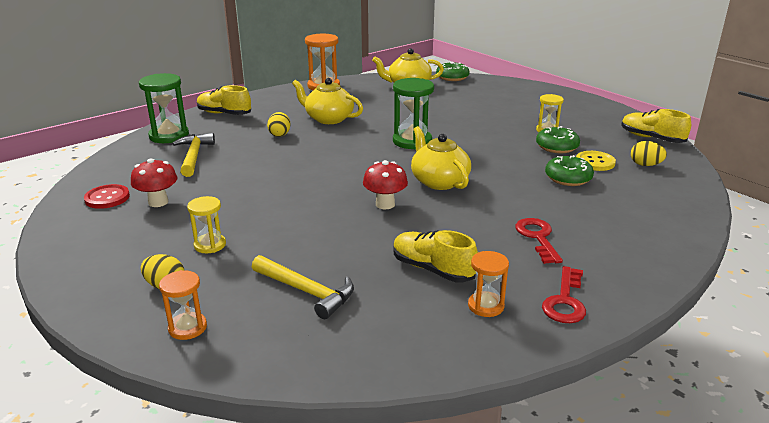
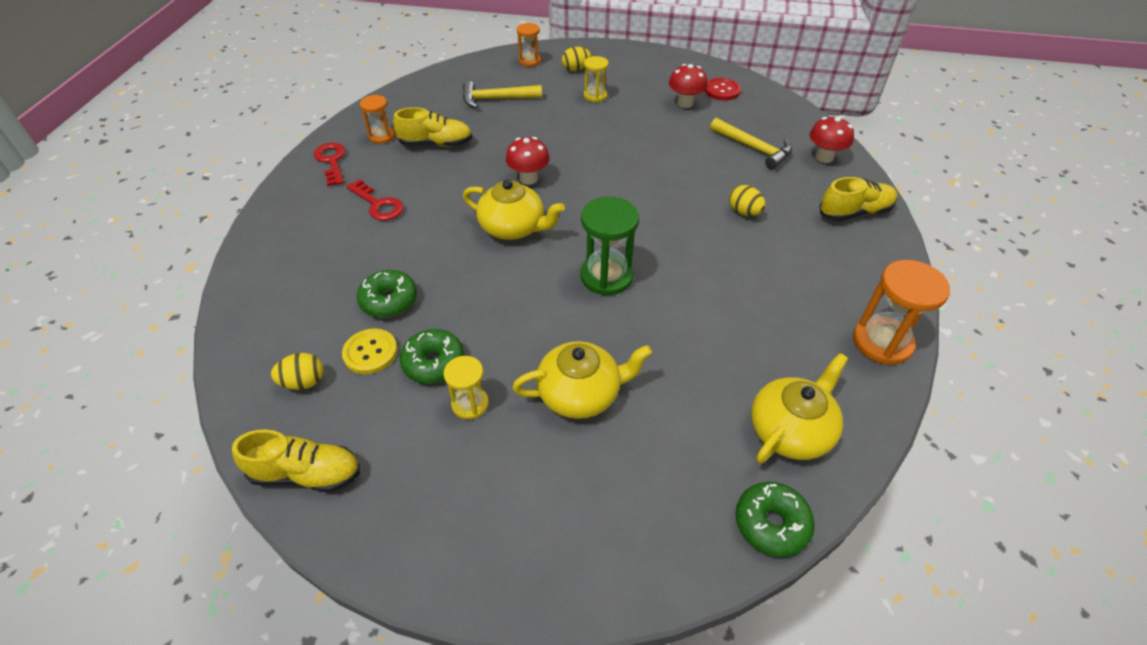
camera: 140 degrees right, 20 degrees up
(169, 136) = (824, 157): green hourglass -> red mushroom
(328, 119) = (748, 267): yellow teapot -> yellow teapot (580, 393)

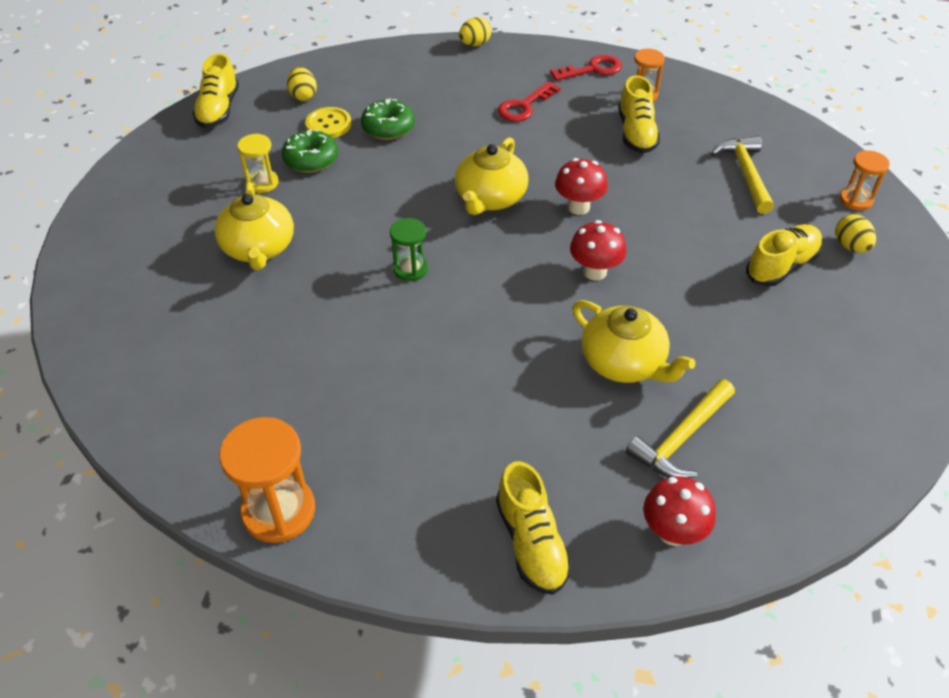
camera: 90 degrees right, 0 degrees up
(595, 96) = (781, 266): yellow hourglass -> yellow shoe
(606, 276) = (410, 269): green hourglass -> green hourglass, size x0.60
(685, 103) = (790, 366): red mushroom -> red mushroom (594, 271)
(722, 90) = (846, 418): red button -> none
(744, 212) = (526, 406): yellow egg -> yellow egg (475, 44)
(771, 524) = (90, 367): green donut -> none
(791, 430) = (180, 398): yellow teapot -> yellow teapot (624, 363)

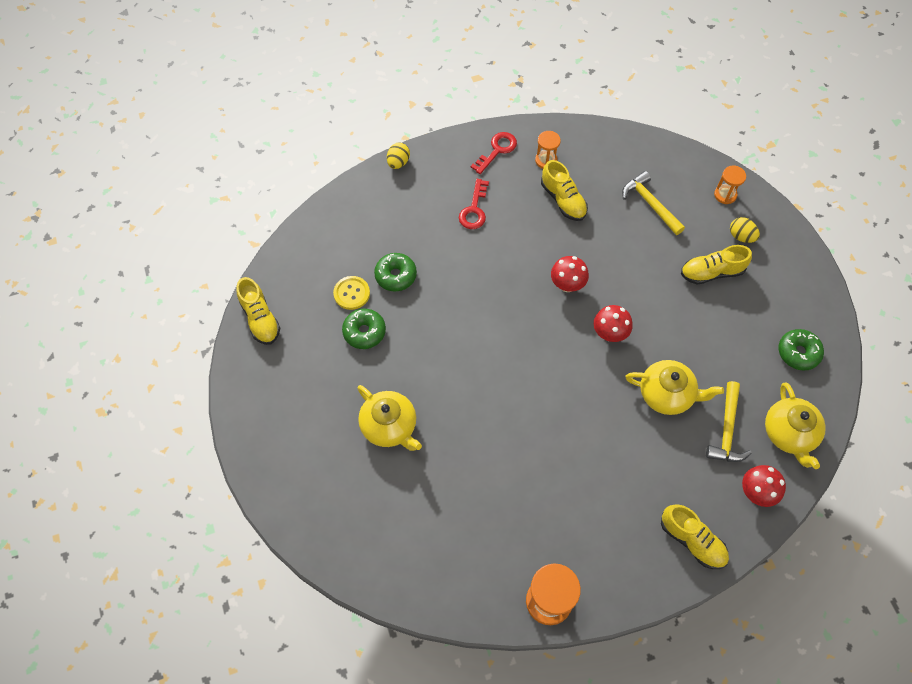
camera: 30 degrees left, 15 degrees up
(262, 183) = (347, 370): yellow hourglass -> none
(303, 96) = (312, 275): yellow egg -> none
(410, 269) = (498, 391): green hourglass -> none
(490, 198) = (507, 306): yellow teapot -> yellow teapot (789, 433)
(781, 266) = (711, 272): yellow shoe -> yellow shoe turned 120 degrees counterclockwise
(853, 398) = (798, 353): none -> green donut

